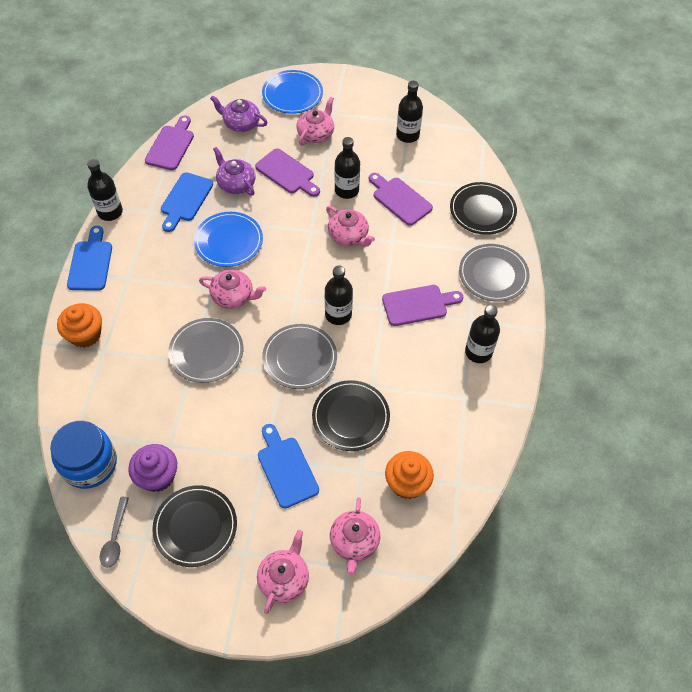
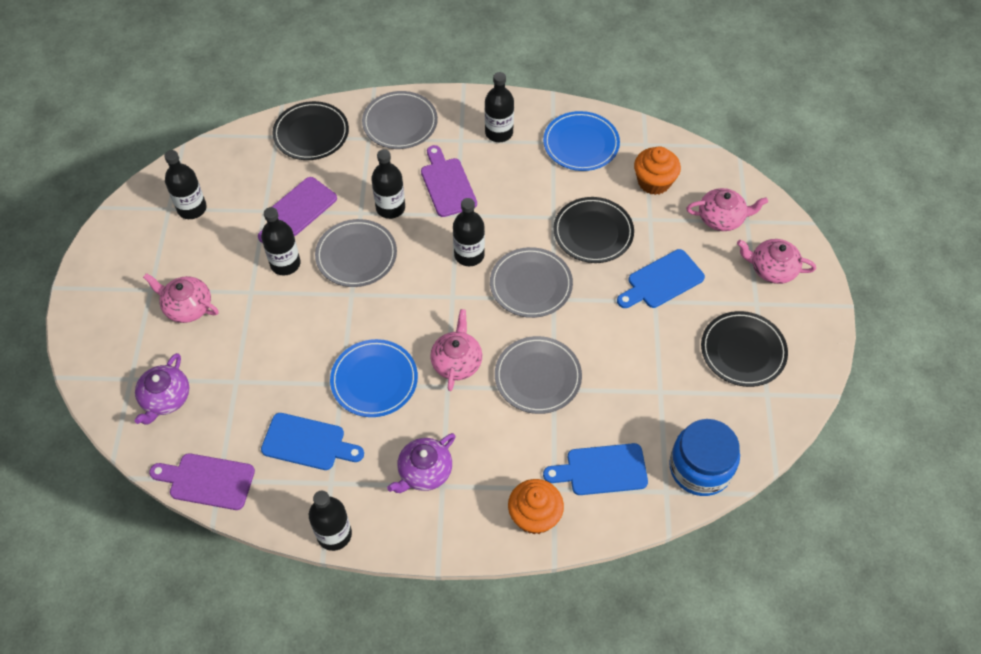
camera: 95 degrees left, 0 degrees up
(90, 263) = (423, 538): blue cutting board -> blue cutting board (601, 470)
(115, 538) = (774, 422): grey spoon -> none
(157, 476) = (698, 396): purple cupcake -> none
(236, 183) = (277, 387): purple teapot -> purple teapot (424, 471)
(287, 173) = (258, 331): purple cutting board -> none
(292, 94) = (110, 343): blue plate -> blue plate (581, 143)
(348, 235) = (356, 255): pink teapot -> grey plate
(395, 261) = (390, 208): none -> black bottle

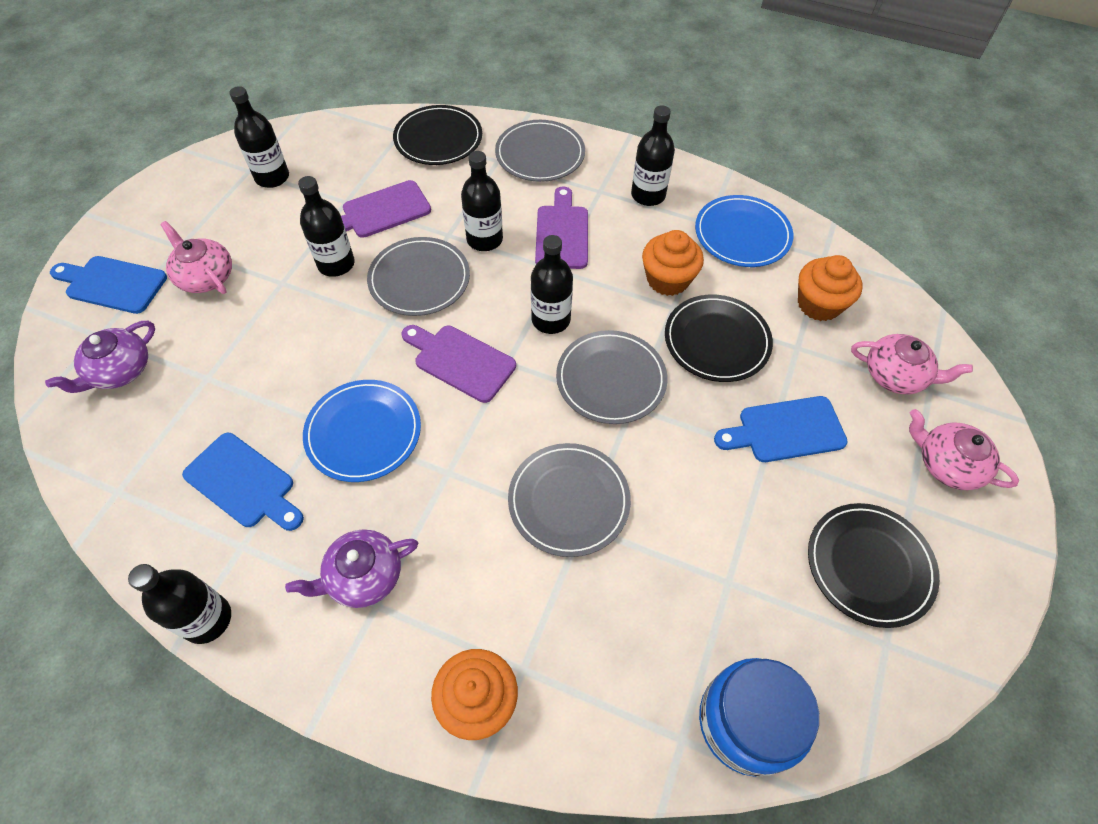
camera: 20 degrees right, 0 degrees up
(207, 481) = (103, 487): purple cutting board -> purple cutting board (460, 361)
(457, 361) = (474, 444): pink teapot -> none
(540, 197) = (667, 279): none -> orange cupcake
(601, 470) = (600, 668): blue cutting board -> blue cutting board (112, 284)

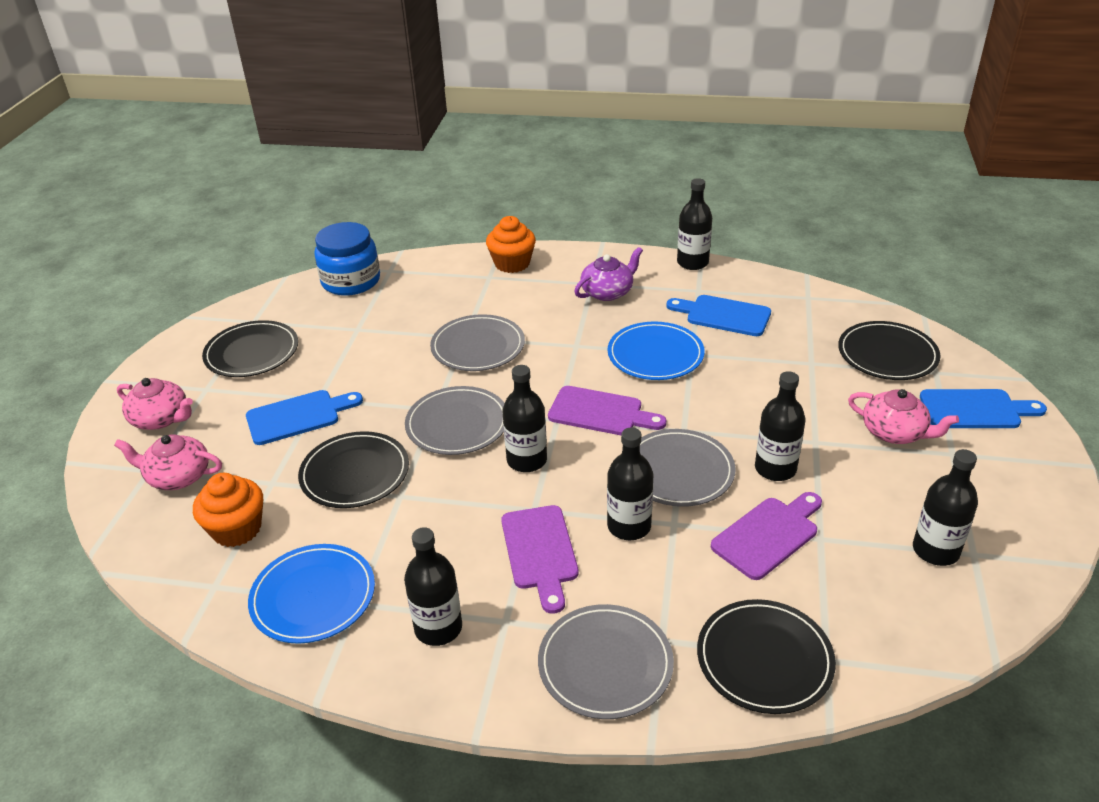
camera: 170 degrees right, 20 degrees down
(119, 371) = (887, 354): purple teapot -> black plate
(667, 279) = (407, 523): orange cupcake -> none

